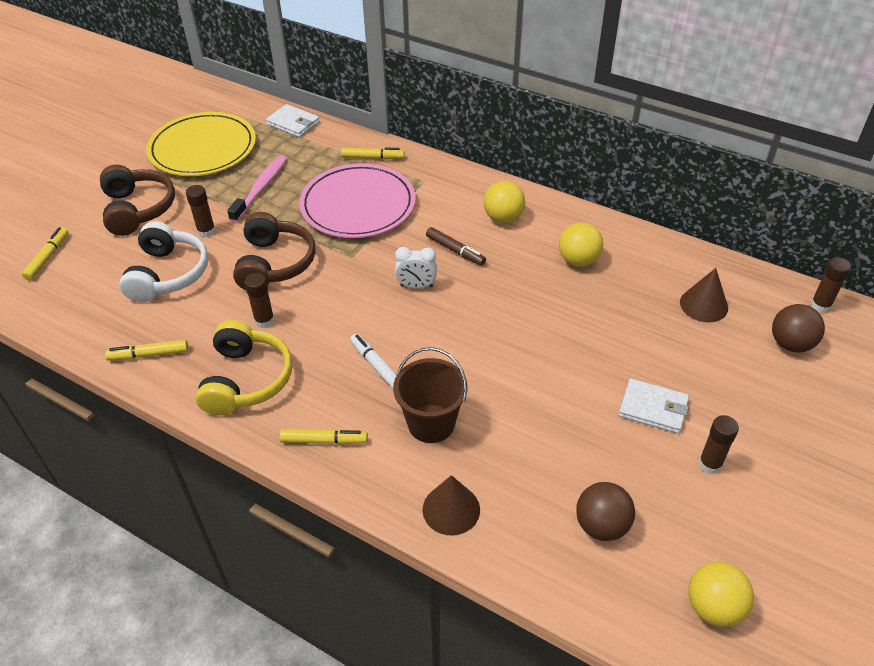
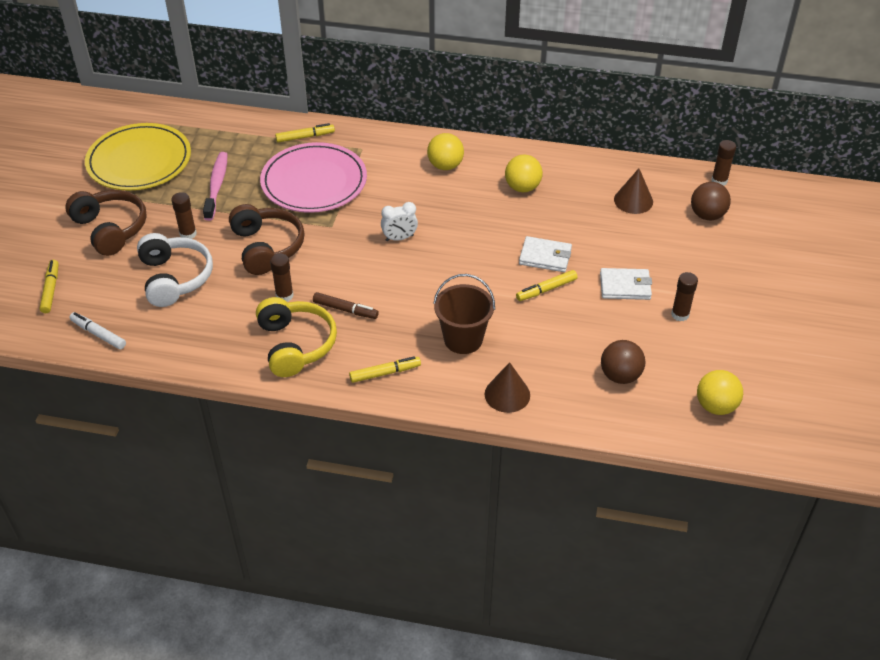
camera: 20 degrees left, 0 degrees up
(149, 355) = (199, 346): yellow marker -> yellow marker (546, 289)
(293, 123) = (213, 120): white wallet -> white wallet (545, 257)
(376, 365) = (397, 308): white marker -> white marker (98, 334)
(455, 250) = (418, 202): brown marker -> brown marker (345, 309)

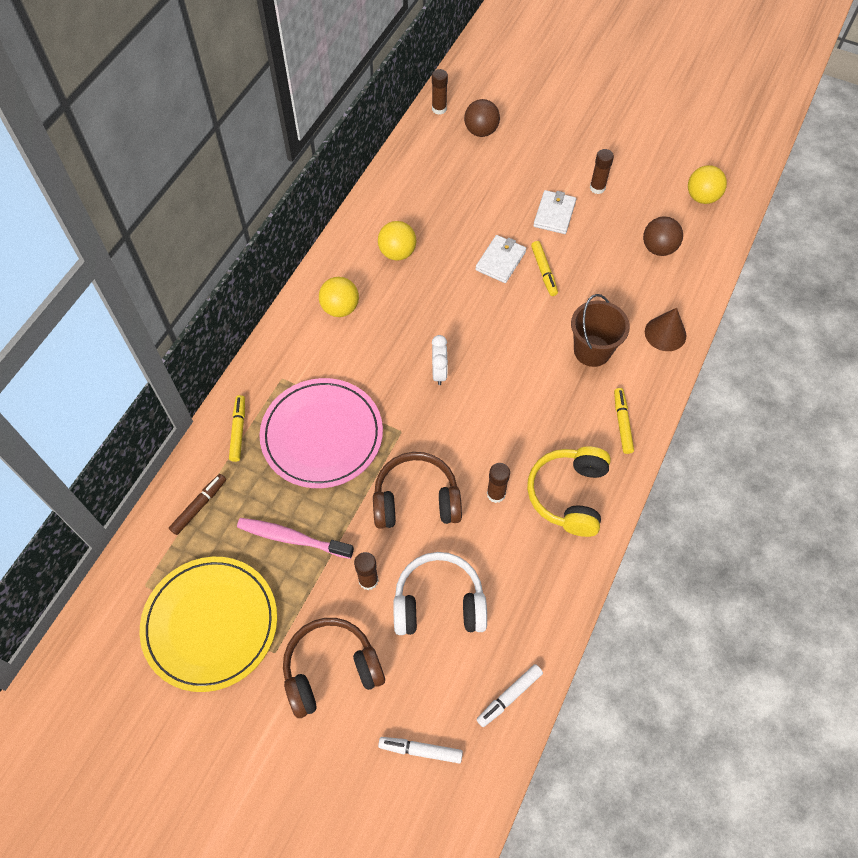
camera: 75 degrees left, 15 degrees up
(51, 290) = (420, 750): yellow marker -> white marker
(295, 345) = (569, 495): yellow headphones -> yellow headphones turned 75 degrees counterclockwise
(345, 309) = (530, 441): brown marker -> brown marker (199, 506)
(633, 200) = (445, 175): brown cone -> none

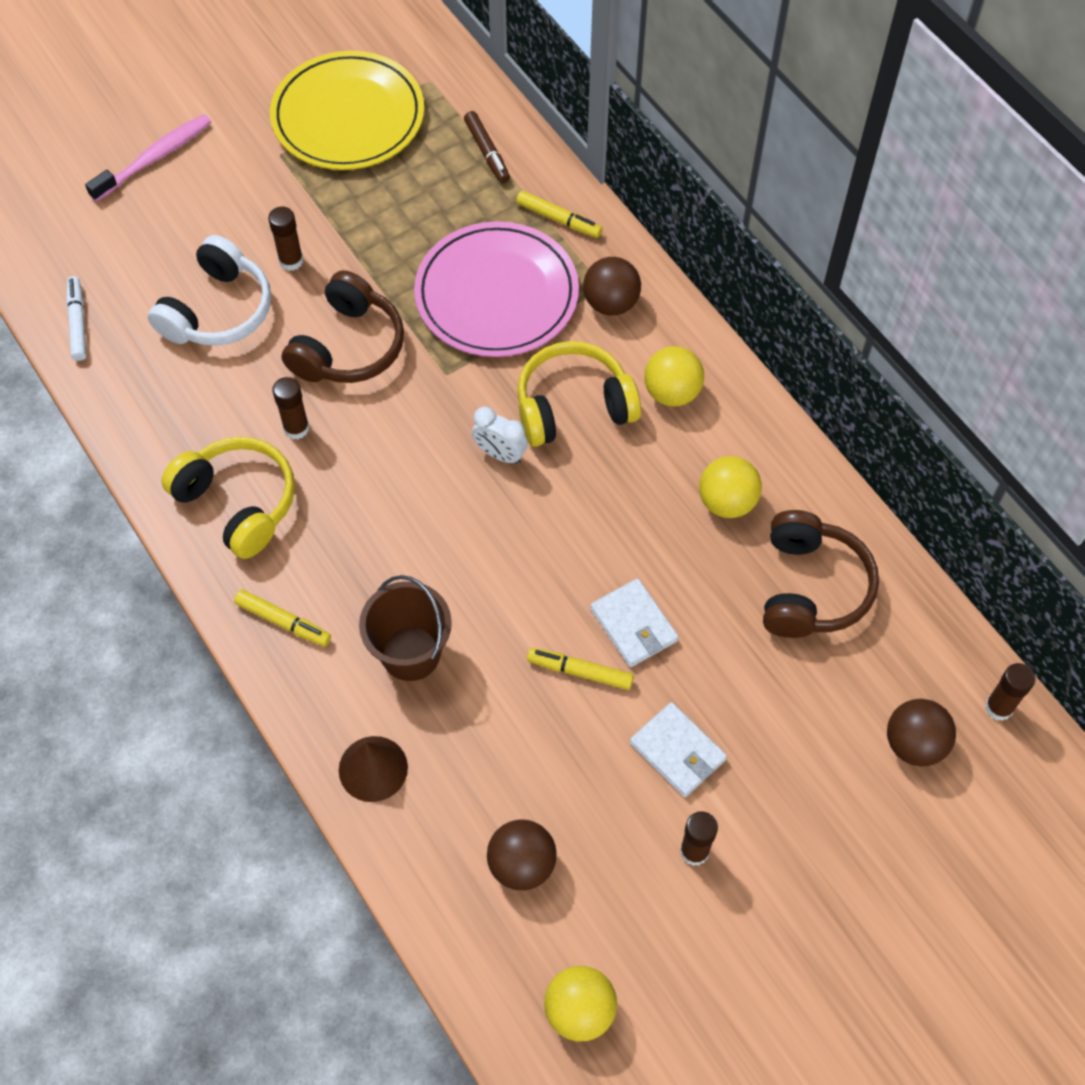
camera: 120 degrees right, 0 degrees up
(292, 369) = (611, 303): none -> brown ball
(292, 538) = (389, 216): pink toothbrush -> pink toothbrush (155, 158)
(331, 670) = (225, 191): brown headphones -> brown headphones (810, 587)
(381, 352) = (573, 406): none -> yellow headphones
(420, 750) = (93, 227): white marker -> none

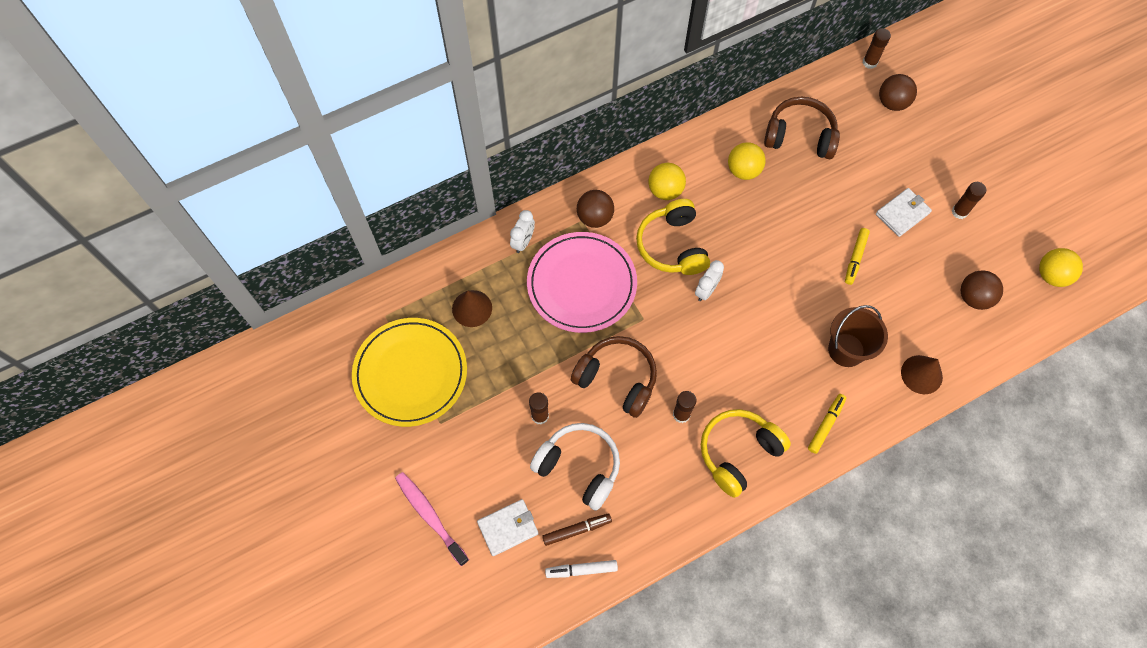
camera: 85 degrees left, 5 degrees up
(448, 171) = (472, 308): none -> brown cone
(487, 152) = (458, 282): brown marker -> brown marker (577, 530)
(558, 219) = (523, 242): yellow marker -> white clock
(634, 625) = (824, 227): white wallet -> white wallet (508, 528)

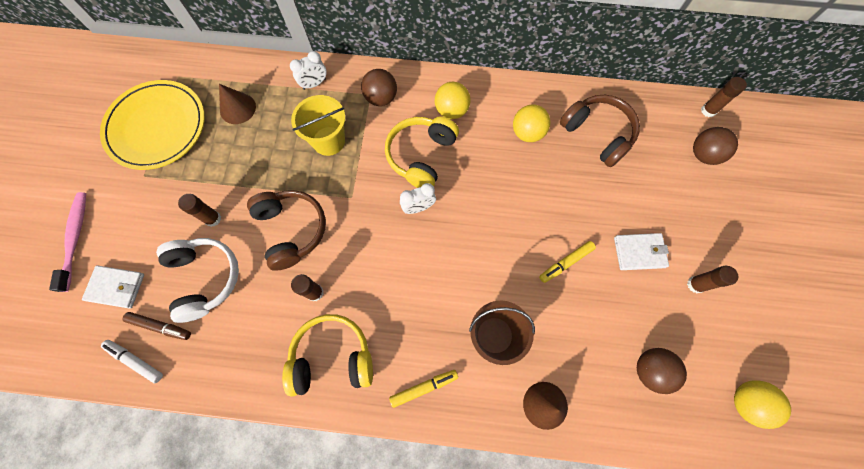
camera: 35 degrees right, 5 degrees up
(581, 284) = (328, 141): pink plate -> yellow bucket

